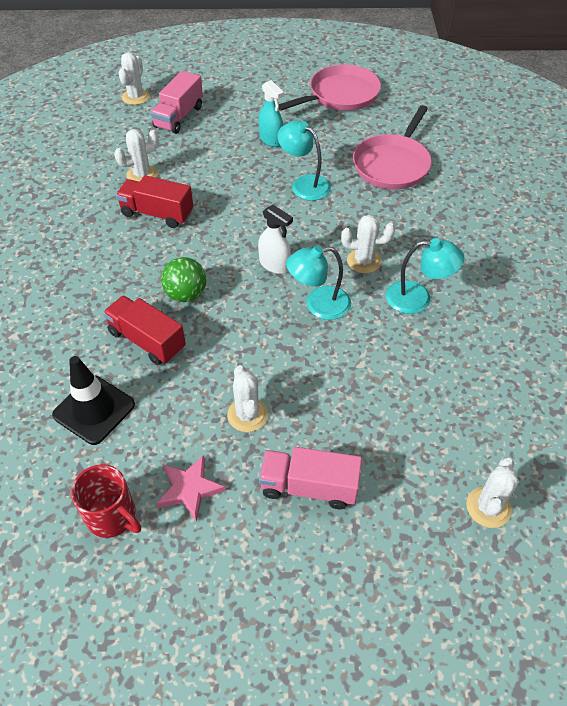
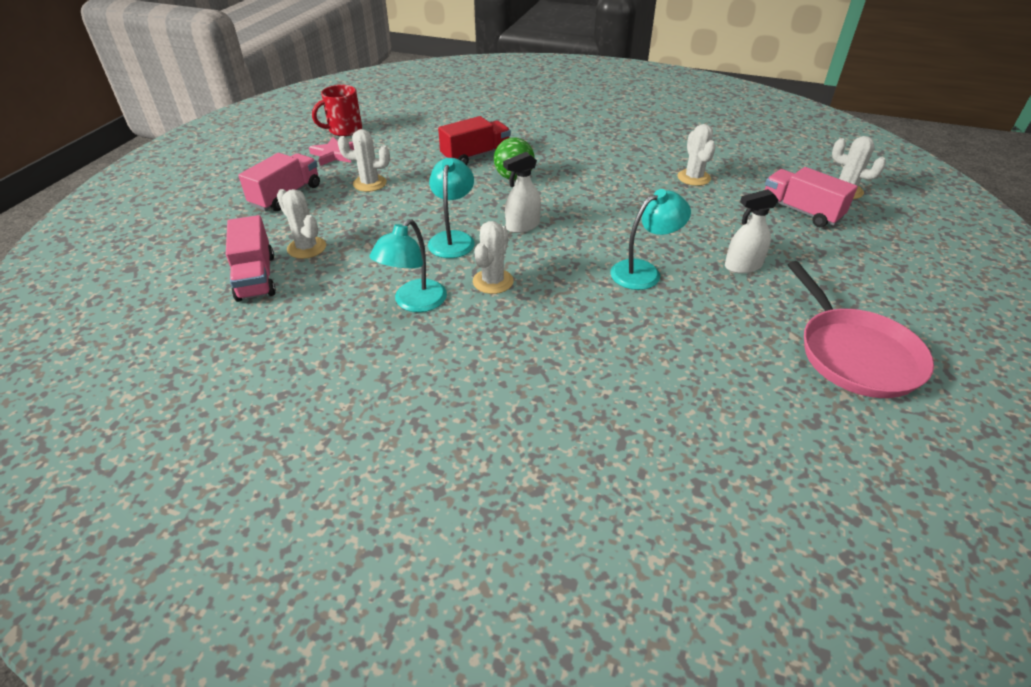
camera: 110 degrees right, 10 degrees down
(94, 410) = (429, 132): black traffic cone -> none
(157, 213) = (629, 178): red truck -> none
(271, 139) = (742, 266): turquoise spray bottle -> white spray bottle
(392, 165) = (661, 357): pink pan -> none
(455, 426) = (256, 277): none -> pink truck
(488, 507) = (175, 269): white cactus -> white cactus (306, 248)

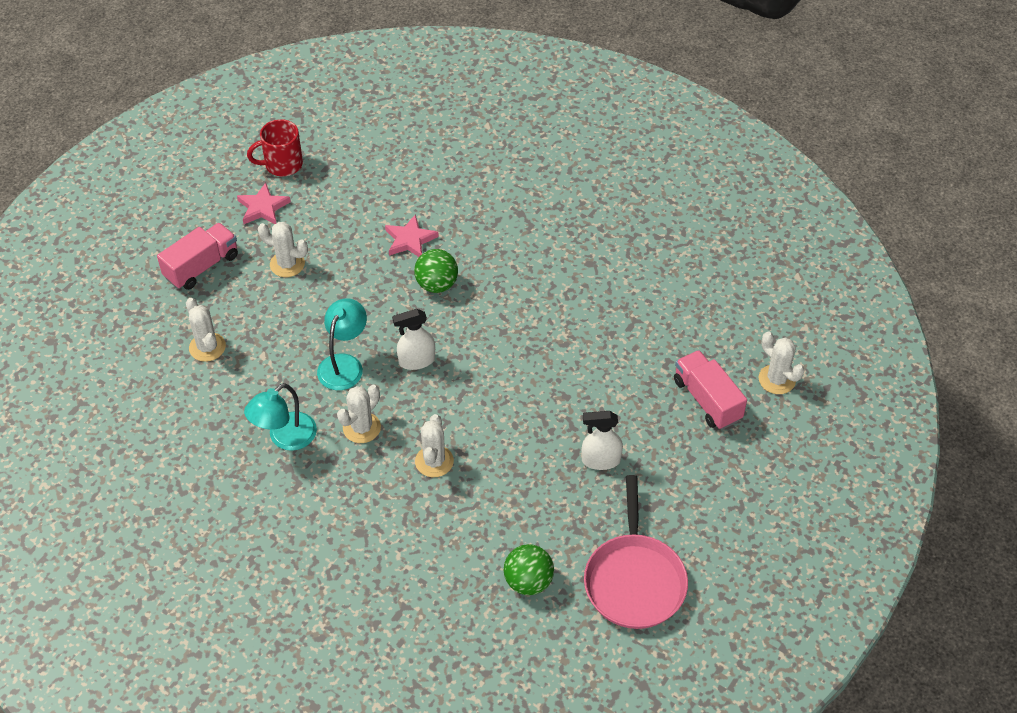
camera: 15 degrees right, 10 degrees up
(256, 277) = (157, 376): pink truck -> none
(476, 156) = (410, 240): red truck -> pink star
(644, 271) = (504, 446): turquoise lamp -> none
(693, 178) = (626, 325): white cactus -> white cactus (434, 461)
(747, 378) = (528, 582): none -> green ball

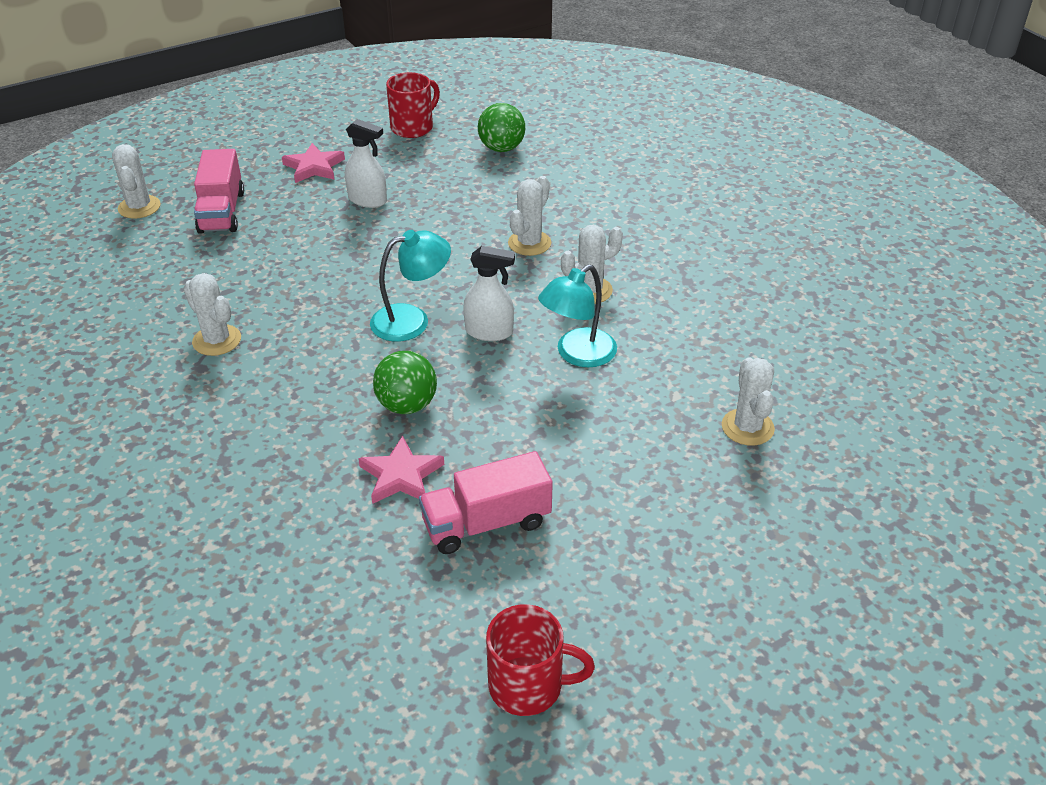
camera: 155 degrees left, 10 degrees down
(201, 266) = (727, 543): pink truck -> pink truck (486, 523)
(263, 207) = (596, 610): pink star -> pink star (314, 167)
(285, 438) = (680, 306): turquoise lamp -> turquoise lamp (412, 320)
(287, 264) = (595, 502): white cactus -> white cactus (217, 340)
(634, 580) = (413, 127): pink pan -> red mug

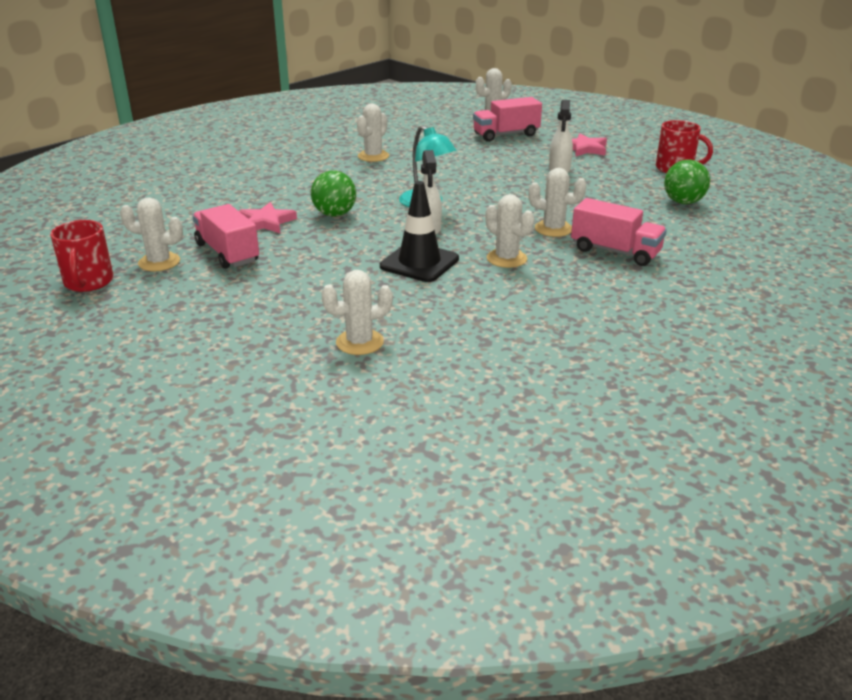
camera: 75 degrees right, 10 degrees down
(489, 600) = (159, 262): none -> white cactus
(577, 354) = (419, 263): turquoise lamp -> black traffic cone
(598, 219) = (615, 251): none -> pink truck

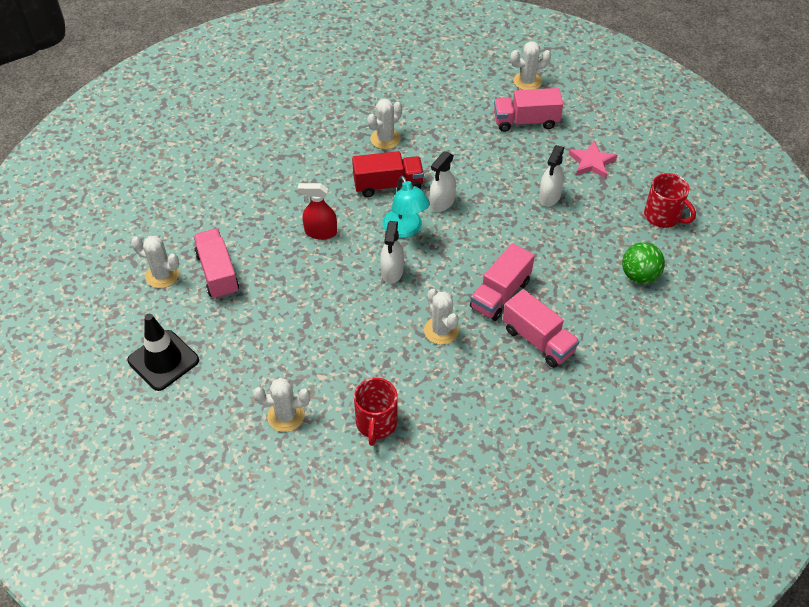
camera: 15 degrees right, 20 degrees up
(88, 282) = (104, 292): red mug -> red mug (376, 423)
(266, 222) = (260, 233): pink star -> none
(334, 214) = (320, 232): green ball -> red spray bottle
(392, 180) = (388, 185): none -> red truck
(419, 263) = (367, 321): black traffic cone -> black traffic cone (163, 360)
(454, 184) = (442, 202): none -> white spray bottle
(553, 229) = (500, 294): white cactus -> pink truck

